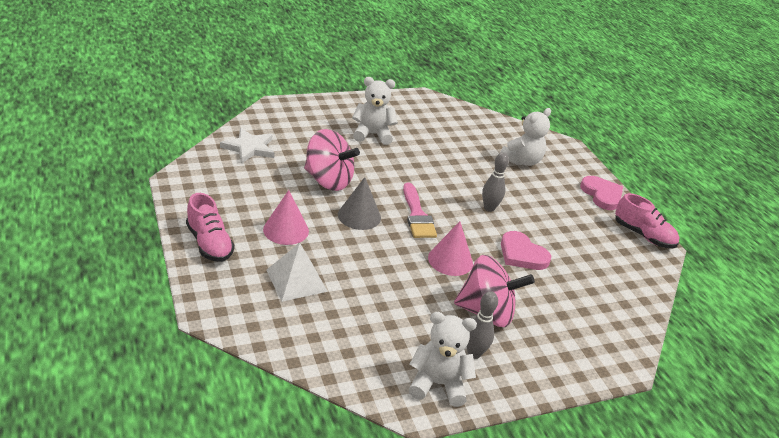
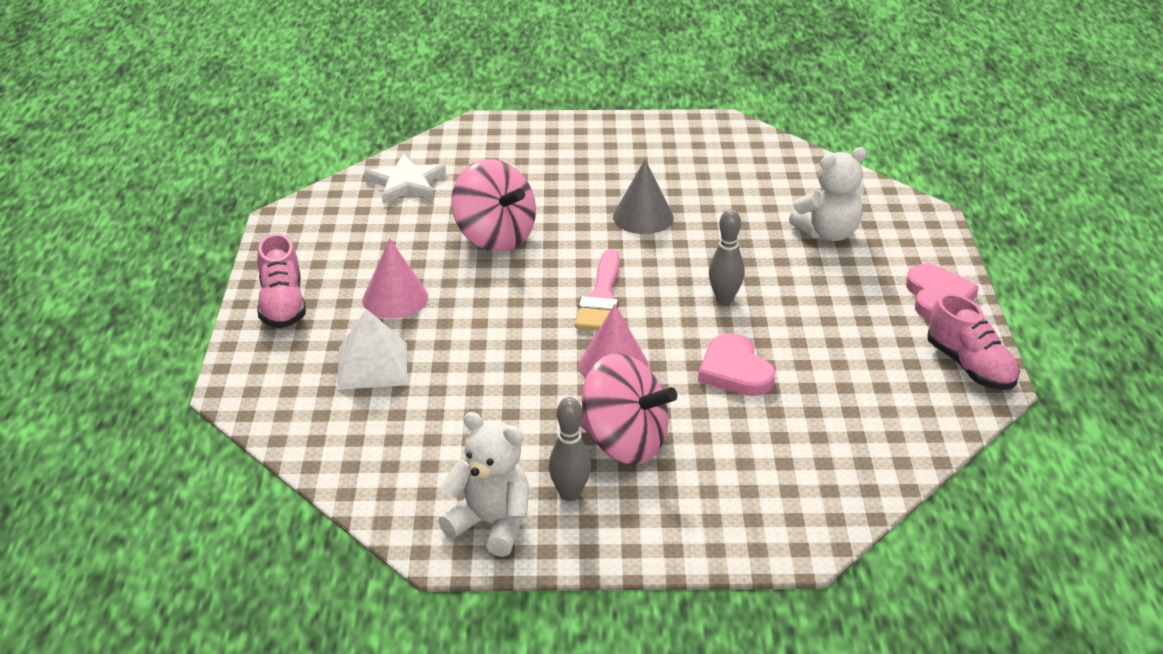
camera: 25 degrees right, 0 degrees up
(359, 216) = (512, 290): grey cone -> grey cone (643, 217)
(372, 134) = (602, 176): white teddy bear -> none

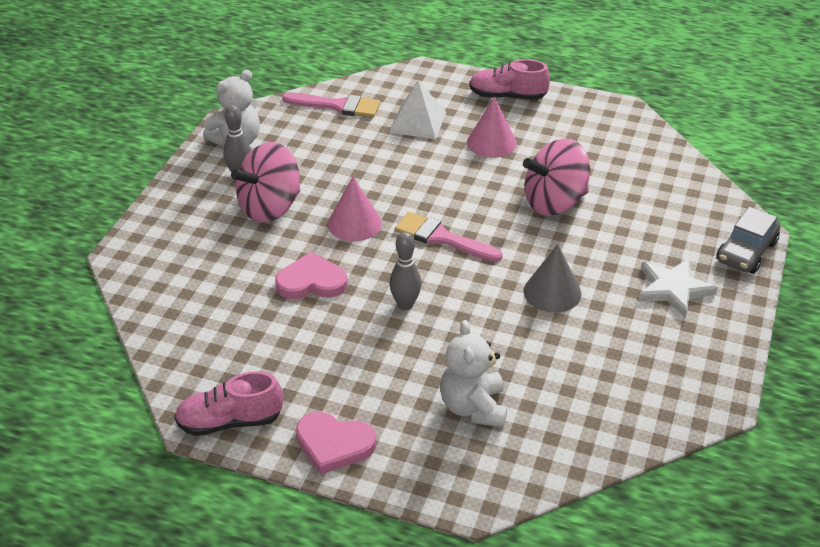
camera: 110 degrees right, 5 degrees up
(359, 448) = (337, 106): none -> pink brush
(406, 183) = (658, 173): white star -> white star (673, 289)
(515, 126) = (746, 252): none -> grey car

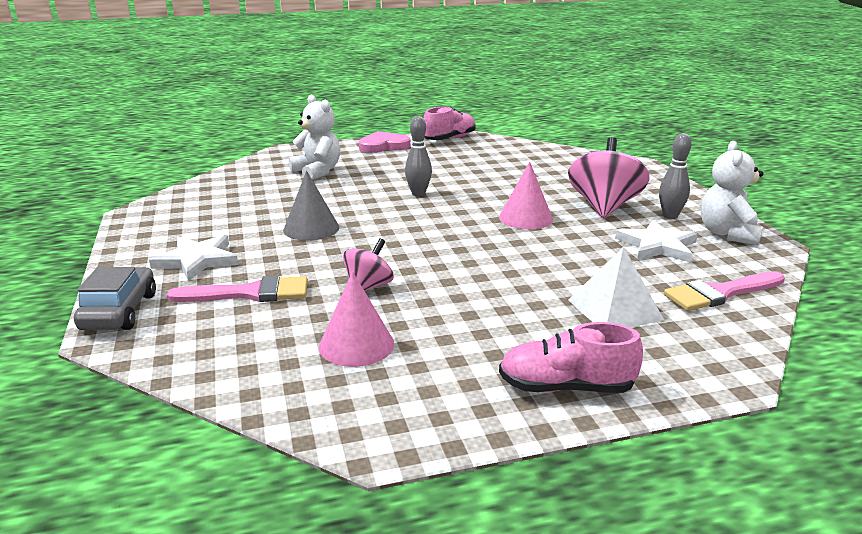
camera: 145 degrees right, 15 degrees down
(306, 153) = (657, 246): none -> white star
(311, 281) = (499, 185): pink heart -> none
(442, 238) = (443, 231): pink brush -> pink brush (249, 293)
(491, 142) = (504, 319): pink cone -> pink cone (356, 345)
(507, 96) = (566, 387): pink shoe -> pink shoe turned 150 degrees counterclockwise
(554, 203) = (368, 286): pink spinning top -> pink spinning top, size x0.57

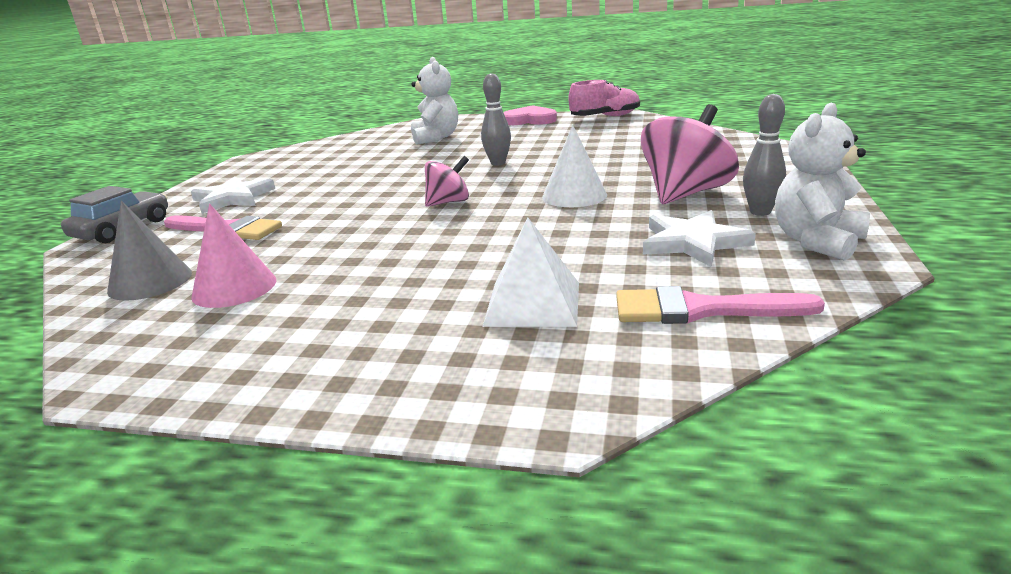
camera: 30 degrees right, 0 degrees up
(311, 228) = (357, 183): grey cone -> grey cone (150, 281)
(368, 286) = (325, 239): pink spinning top -> pink spinning top (448, 202)
(526, 218) = (574, 195): pink cone -> white cone
(566, 387) = (351, 375): pink shoe -> none

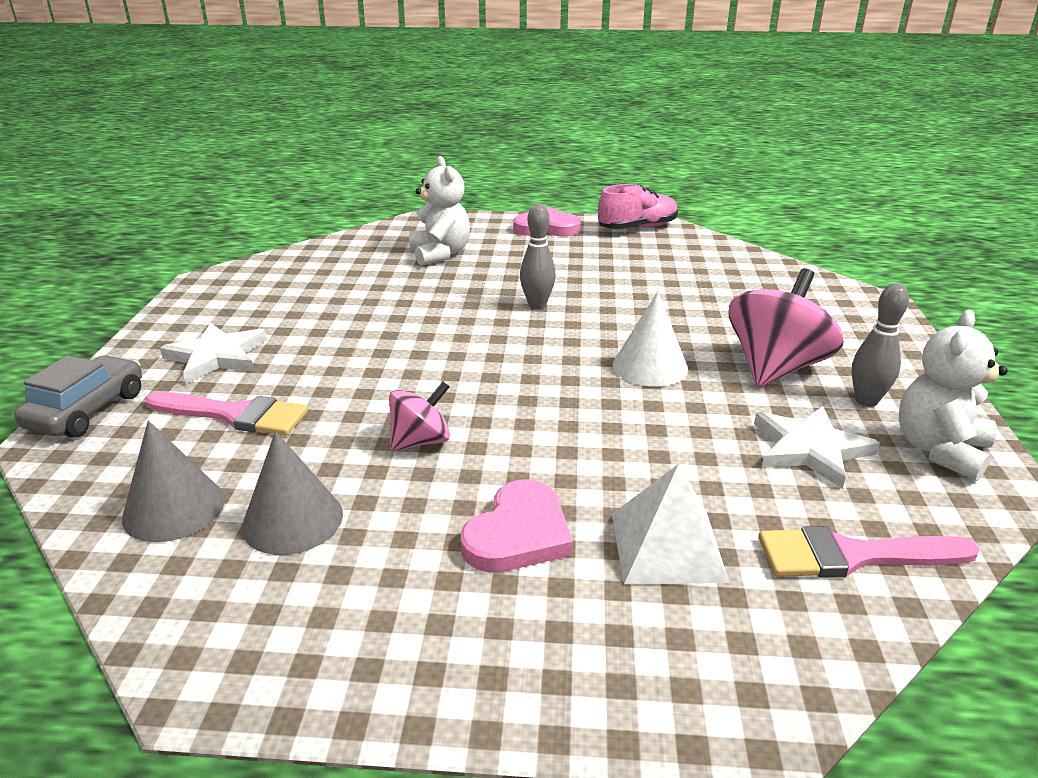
camera: 10 degrees left, 5 degrees up
(234, 288) = (292, 520): pink cone -> grey cone
(409, 295) = (518, 533): none -> pink heart
(448, 202) = (503, 373): pink spinning top -> pink spinning top (421, 441)

